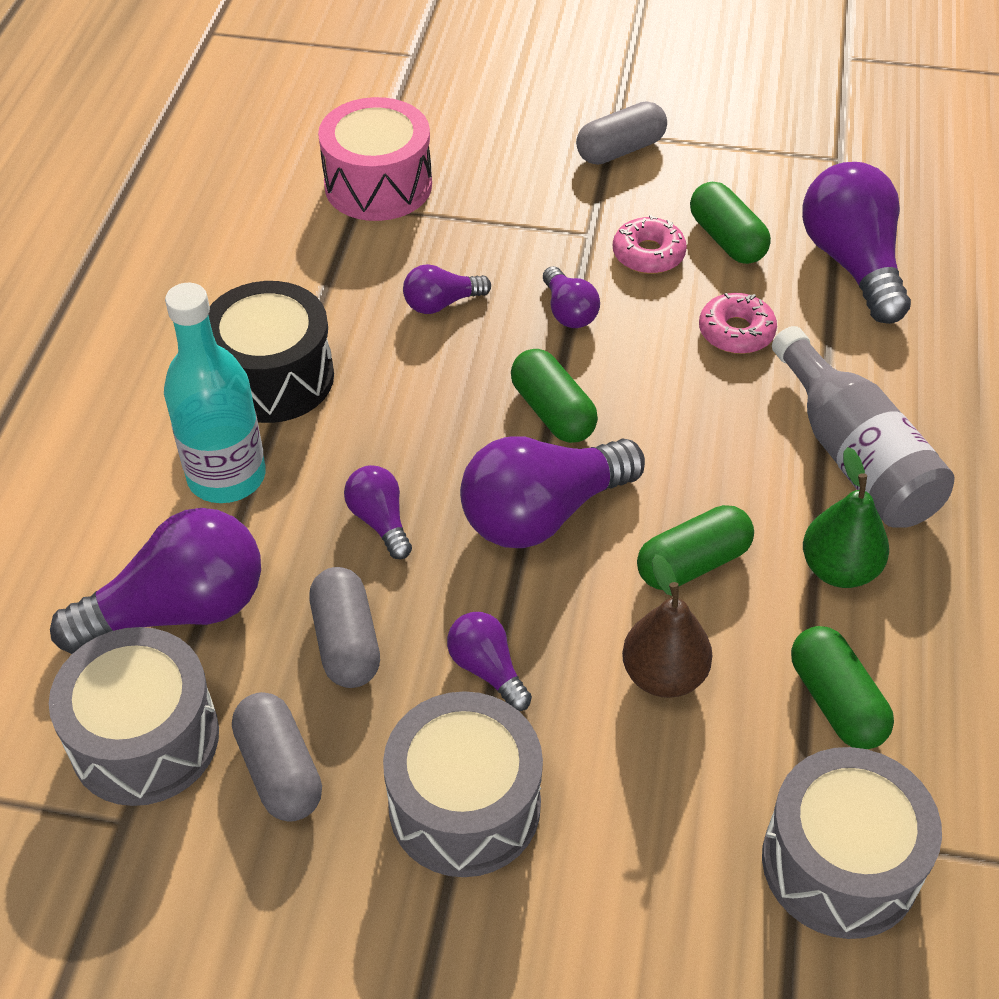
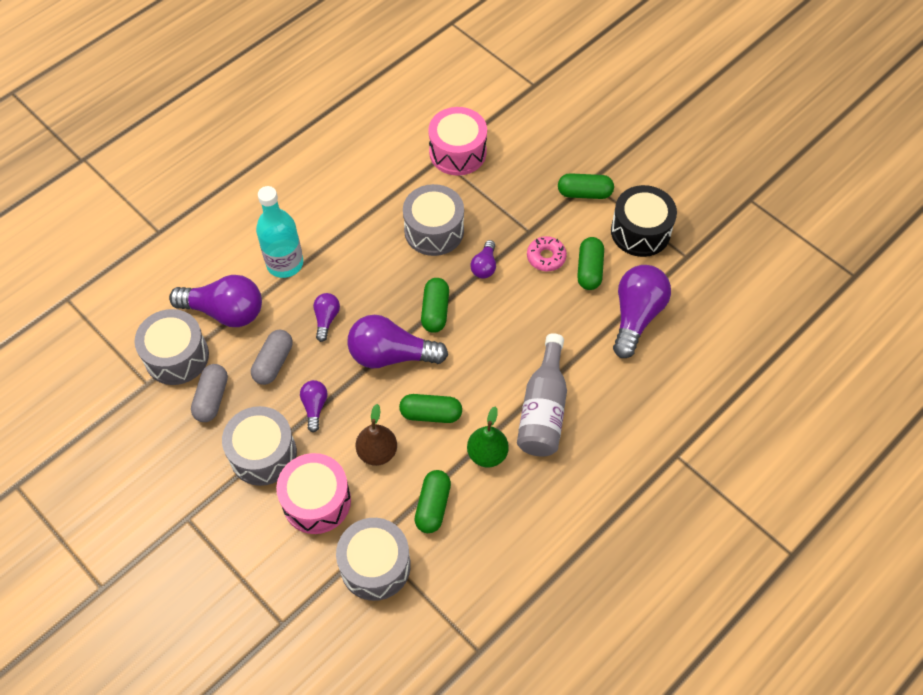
camera: 35 degrees right, 10 degrees up
(273, 377) = (337, 227): black drum -> black drum (640, 231)
(441, 303) = (434, 230): purple light bulb -> grey drum
(620, 150) = (584, 193): grey capsule -> green capsule
(636, 823) = (316, 501): none -> pink drum
(736, 332) = (548, 319): pink donut -> none

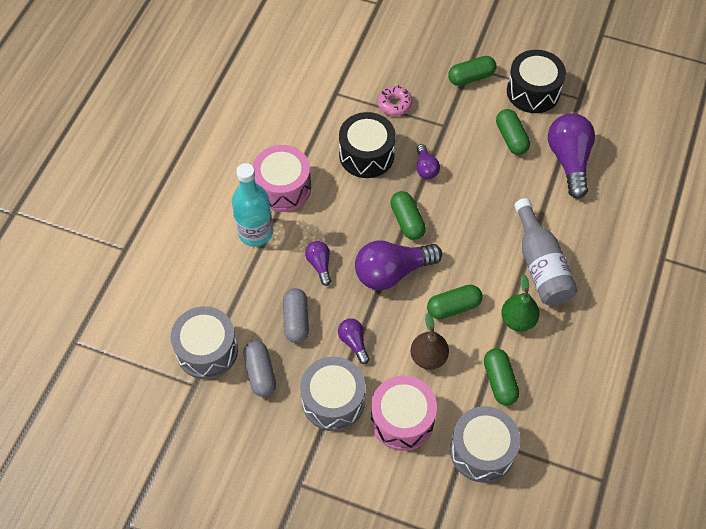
camera: 25 degrees left, 0 degrees up
(225, 311) = (227, 294): purple light bulb -> none
(434, 230) = (366, 155): grey drum -> black drum
(457, 152) = (348, 82): pink drum -> pink drum (283, 188)
(546, 257) = (471, 141): pink donut -> pink donut (394, 104)

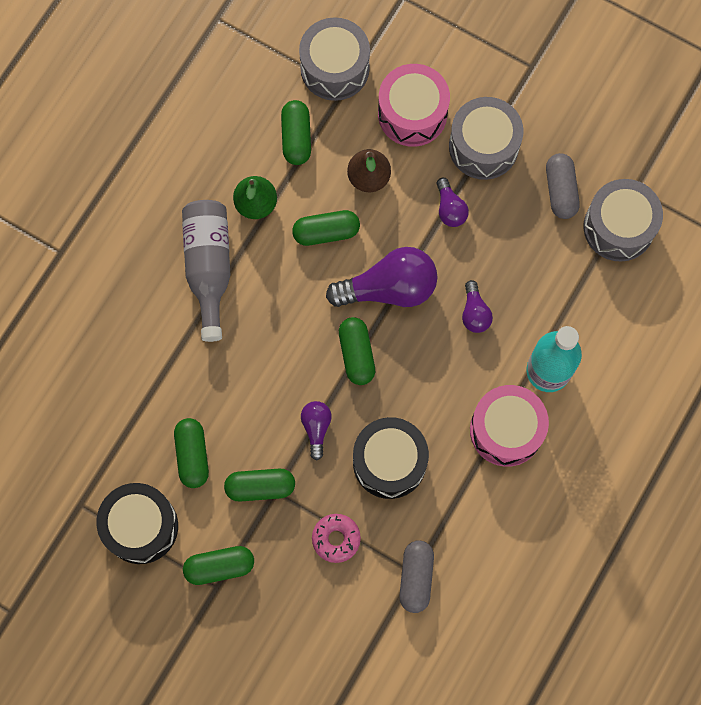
camera: 170 degrees left, 15 degrees up
(296, 320) = (512, 247): grey capsule -> grey capsule (416, 578)
(456, 126) = (260, 487): none -> green capsule
(569, 160) = (128, 407): purple light bulb -> none

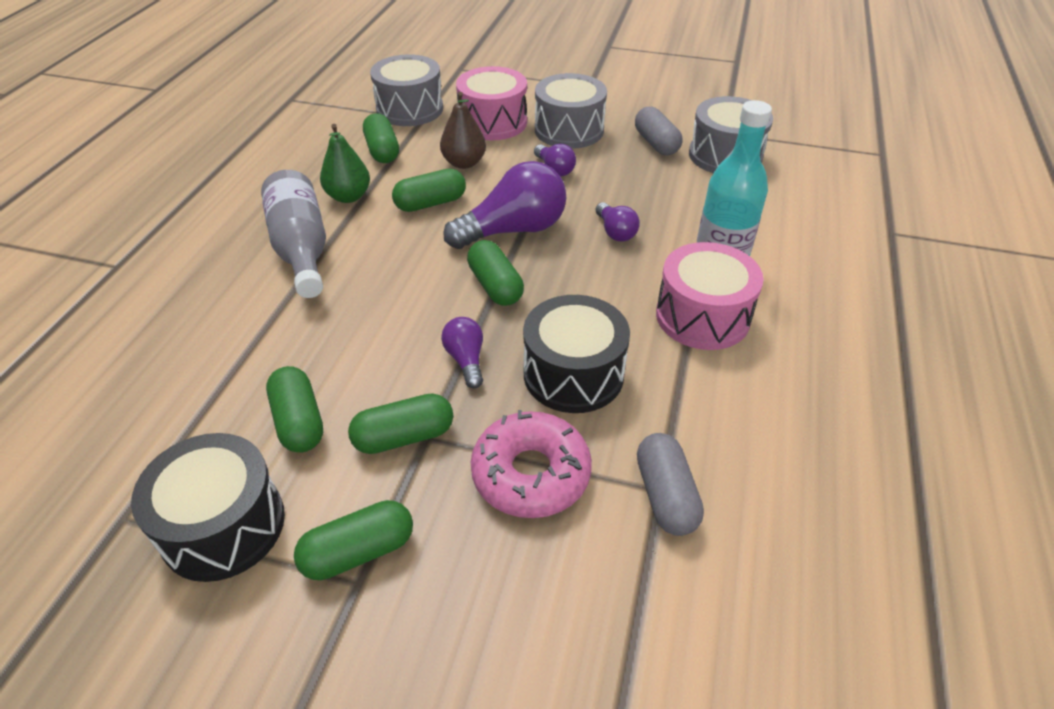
camera: 15 degrees left, 30 degrees down
(336, 539) = (531, 474): pink donut -> pink donut, size x1.61

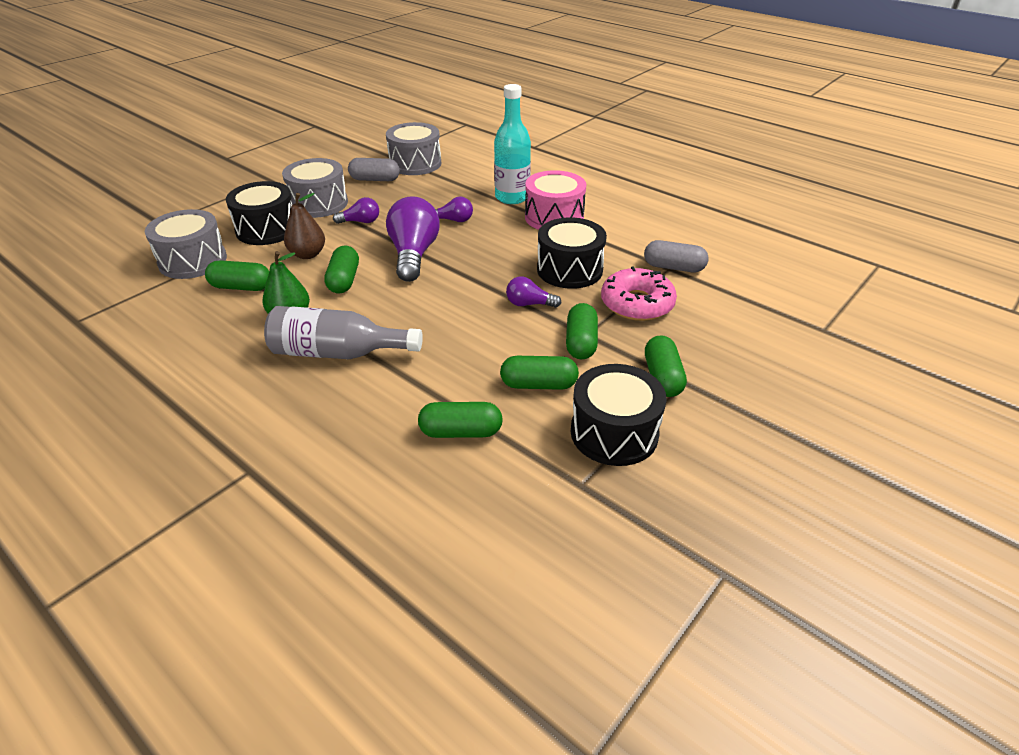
camera: 65 degrees left, 5 degrees down
(493, 122) = (267, 229): pink drum -> black drum
(495, 286) = (466, 276): green capsule -> green capsule (461, 432)

